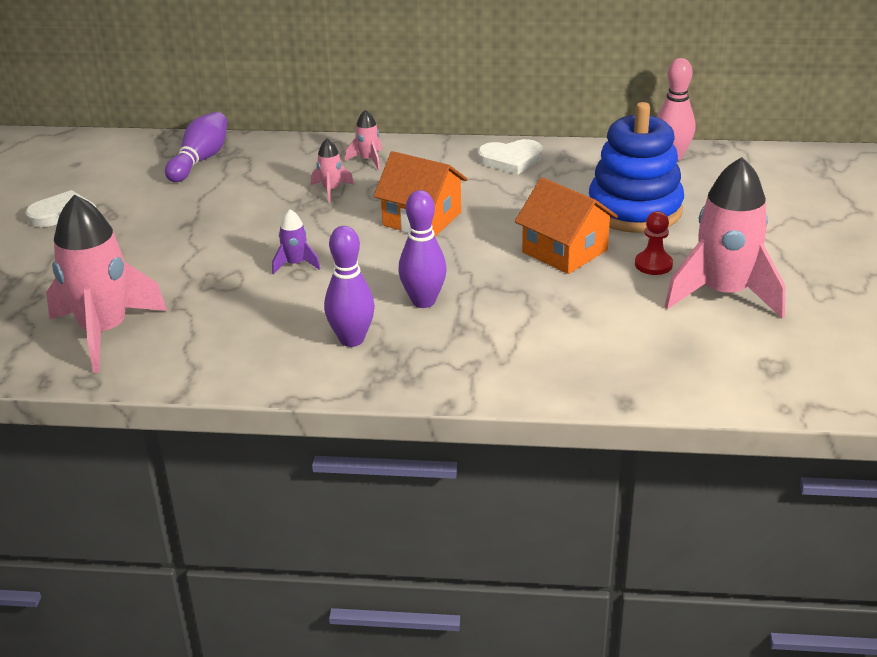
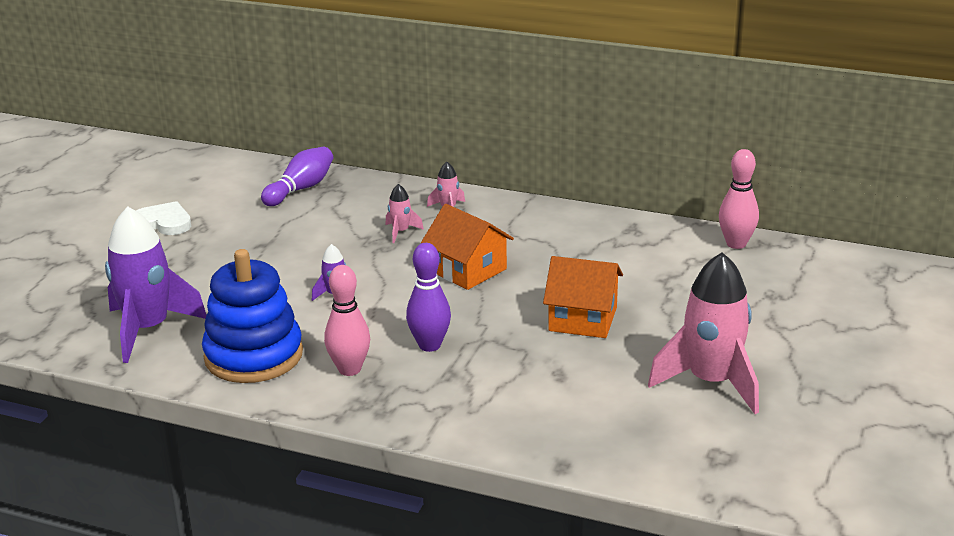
camera: 15 degrees right, 5 degrees down
(104, 332) = (148, 329): pink rocket -> purple rocket
(352, 339) = (349, 369): purple bowling pin -> pink bowling pin
(511, 159) = (579, 226): white heart -> none
(564, 251) = (582, 319): orange house -> orange house turned 45 degrees counterclockwise
(635, 209) = (671, 290): blue stacking toy -> blue stacking toy (254, 356)
(653, 264) = (659, 344): red pawn -> none

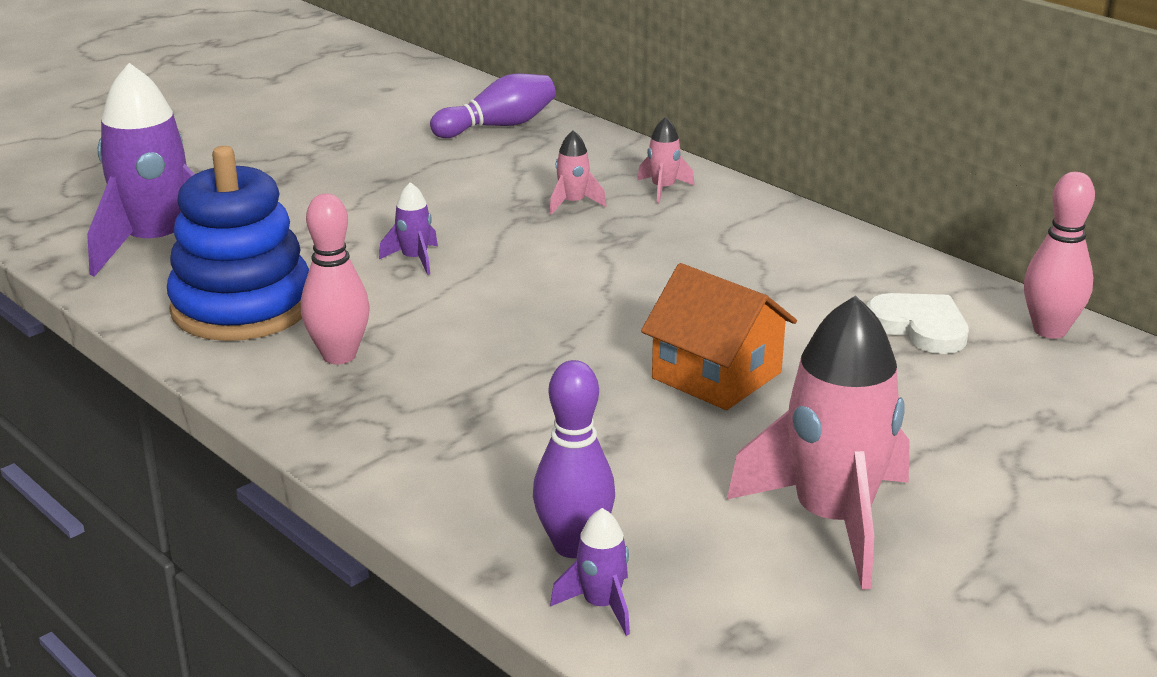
camera: 25 degrees right, 0 degrees up
(163, 223) = (300, 129): white heart -> white heart (920, 327)
(429, 345) = (471, 353): purple bowling pin -> purple bowling pin (574, 546)
(468, 270) = (616, 271): orange house -> none
(634, 464) = (601, 605): none -> purple rocket

